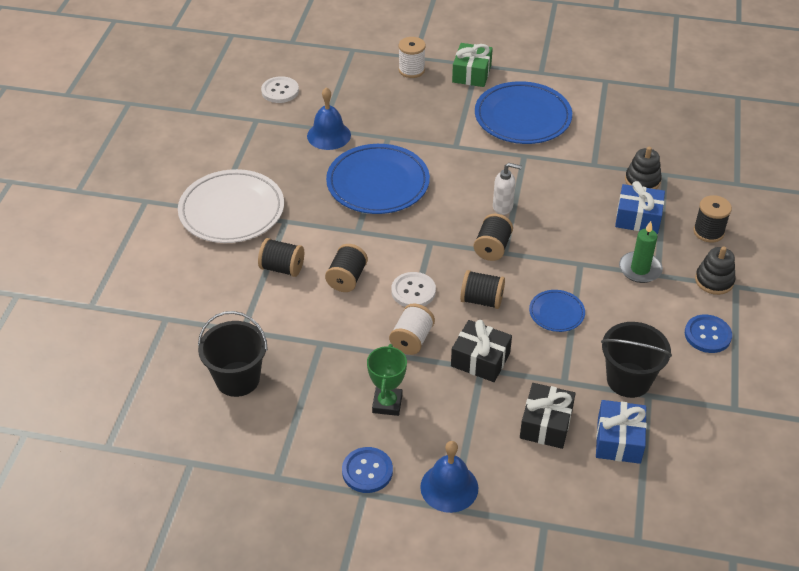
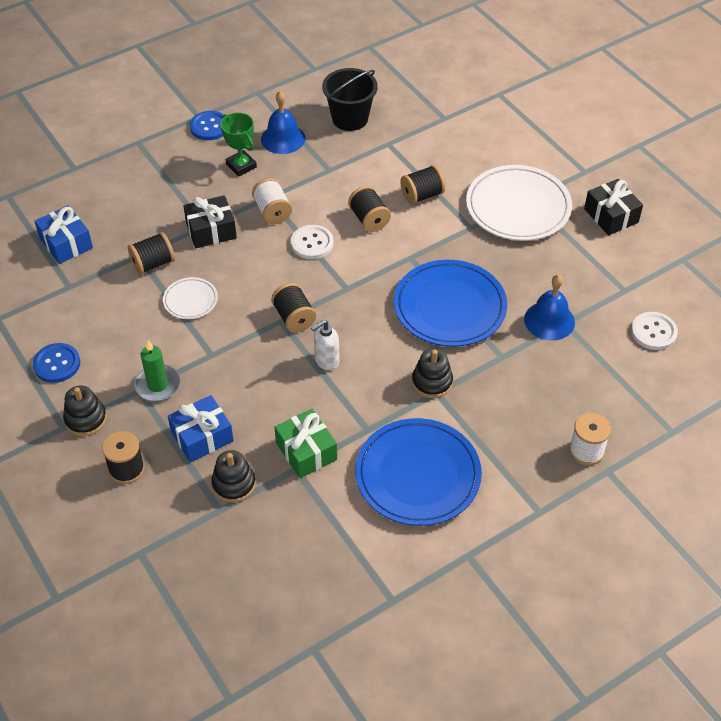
camera: 135 degrees right, 5 degrees up
(449, 487) = (151, 150): blue bell -> blue bell (283, 138)
(450, 152) = (432, 382): none -> black stacking toy
(471, 74) = (529, 494): green gift -> green gift (306, 451)
(481, 300) = (256, 271): black spool -> black spool (153, 263)
(546, 424) = (125, 221): black gift -> black gift (611, 216)
(556, 313) = (190, 300): blue plate -> white plate
(628, 380) = (92, 287): black bucket -> none

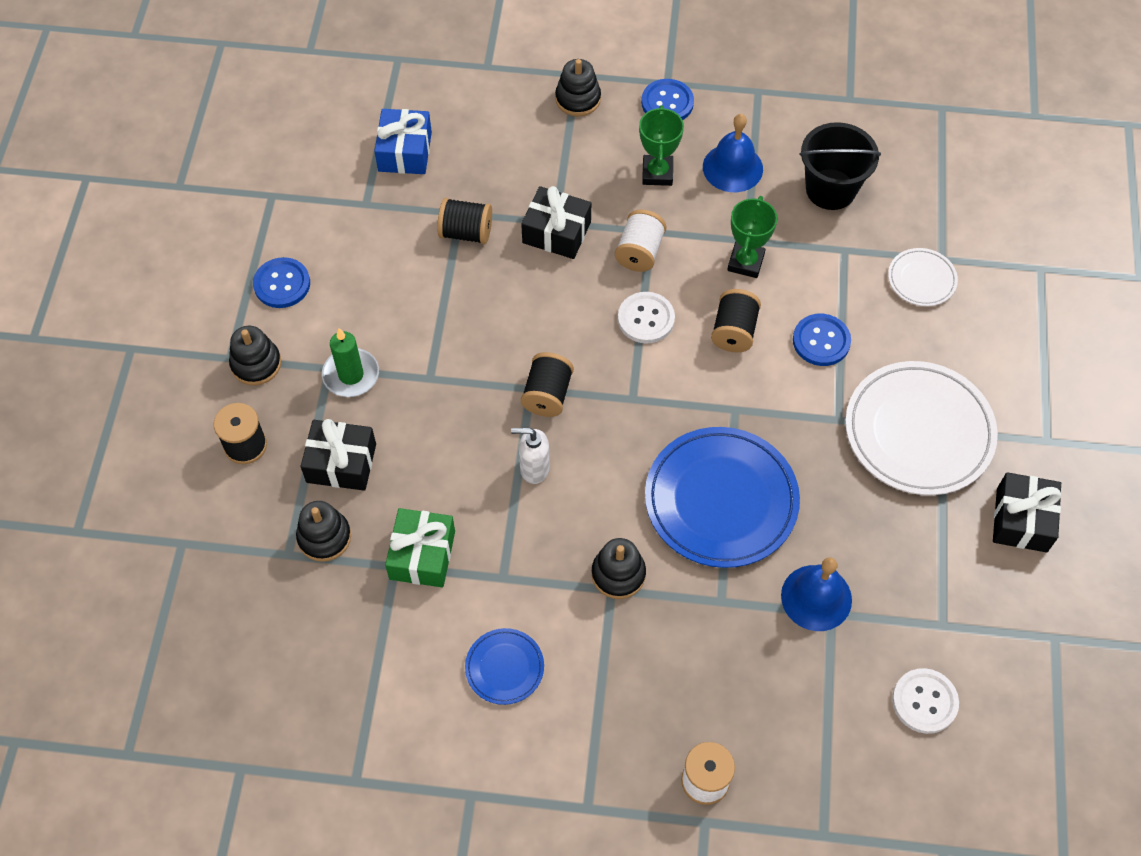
camera: 40 degrees right, 10 degrees up
(151, 154) = (578, 99): none -> black stacking toy
(190, 300) = (464, 301): white plate -> white plate (921, 279)
(202, 436) = (341, 463): blue gift -> black gift
(340, 181) = (745, 262): none -> green trophy
(418, 475) = (504, 667): blue plate -> blue plate, size x0.49
(422, 195) = (821, 341): black spool -> blue button

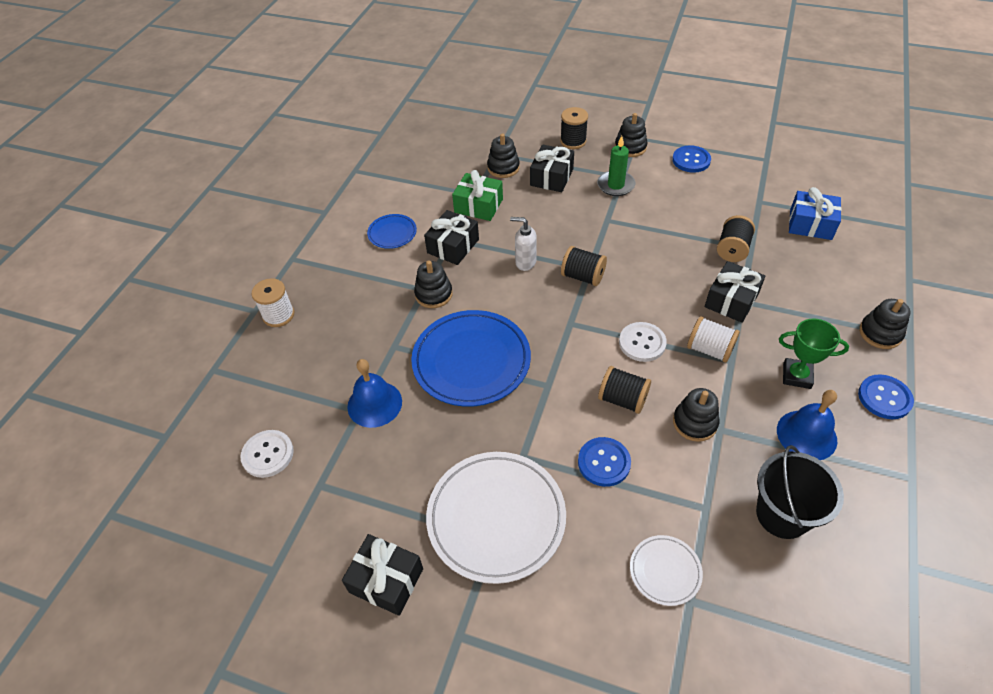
camera: 105 degrees right, 10 degrees down
(518, 571) = (453, 246): none -> black gift
(534, 468) = (525, 262): white soap dispenser -> white soap dispenser turned 90 degrees counterclockwise
(745, 262) = (695, 422): green trophy -> black stacking toy

